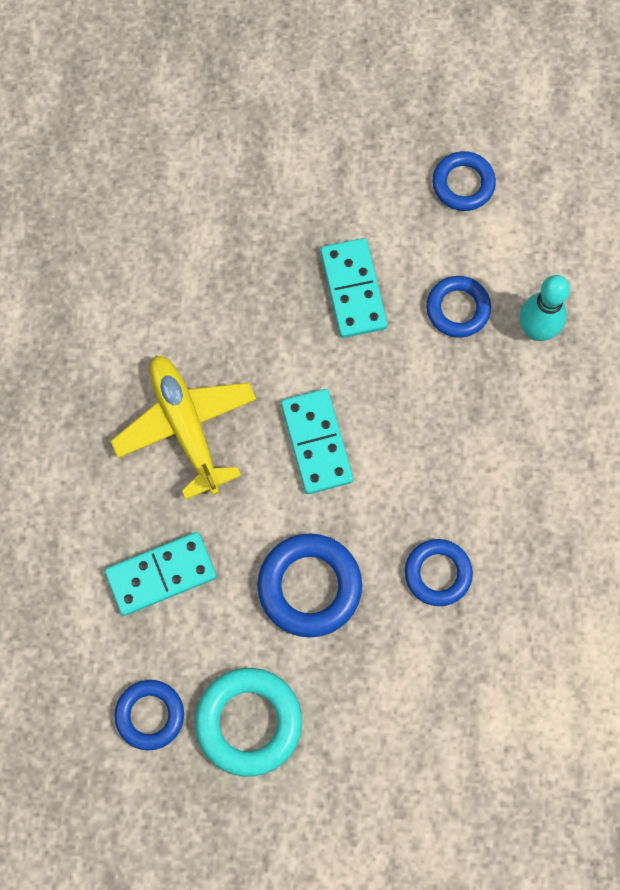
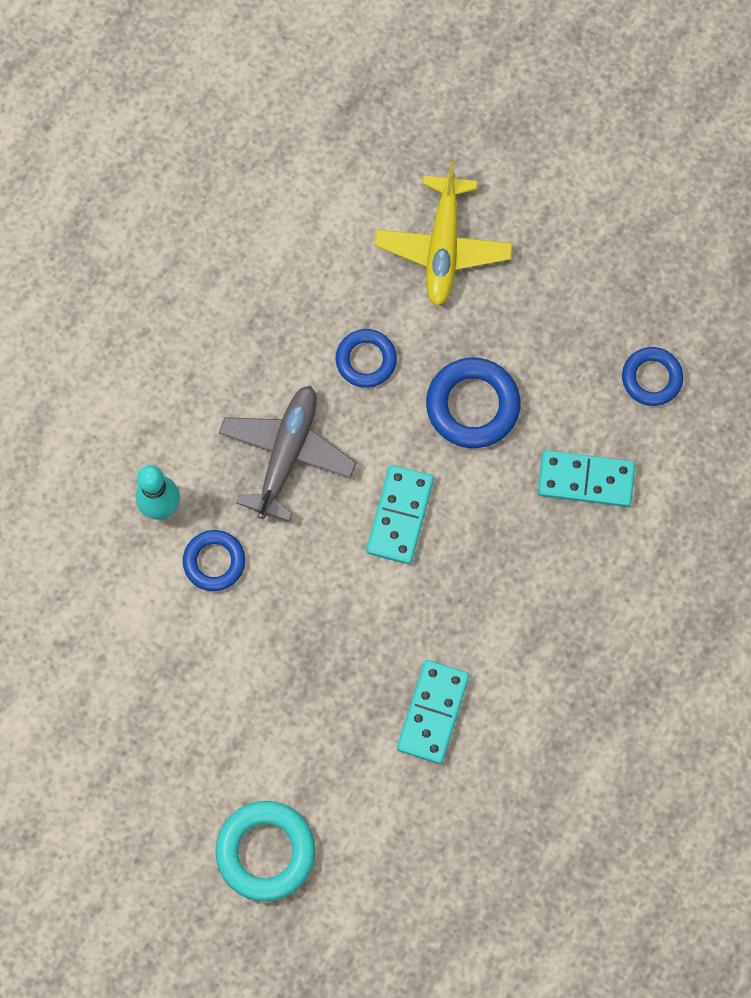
camera: 150 degrees left, 0 degrees up
(186, 426) = (500, 589): yellow plane -> yellow plane (443, 247)
(249, 722) = (578, 332): turquoise ring -> turquoise ring (266, 851)
(353, 289) = (291, 628): turquoise domino -> turquoise domino (432, 712)
(455, 441) = (287, 454): none -> grey plane
(463, 184) = (138, 670): blue ring -> none

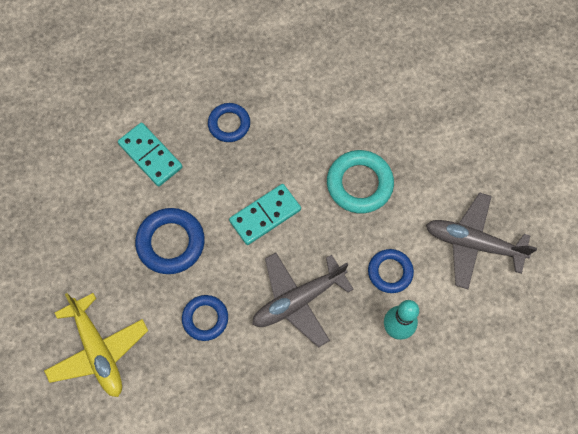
camera: 140 degrees left, 5 degrees down
(147, 667) = (473, 243): none -> grey plane
(266, 851) = (478, 106): turquoise ring -> turquoise ring (359, 184)
(432, 712) = (336, 106): turquoise domino -> none
(443, 247) = (98, 350): yellow plane -> yellow plane turned 105 degrees clockwise
(651, 378) = (63, 179): blue ring -> blue ring (229, 124)

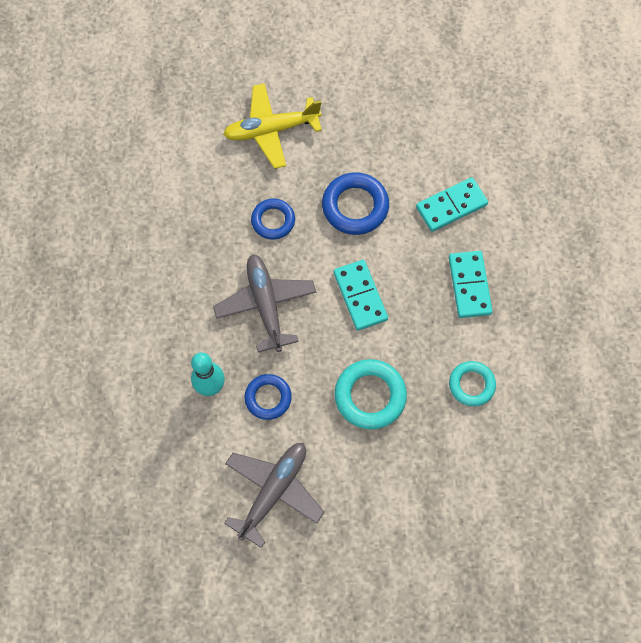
camera: 105 degrees right, 0 degrees up
(229, 124) = (469, 285): blue ring -> turquoise domino
(323, 104) = (471, 385): none -> turquoise ring

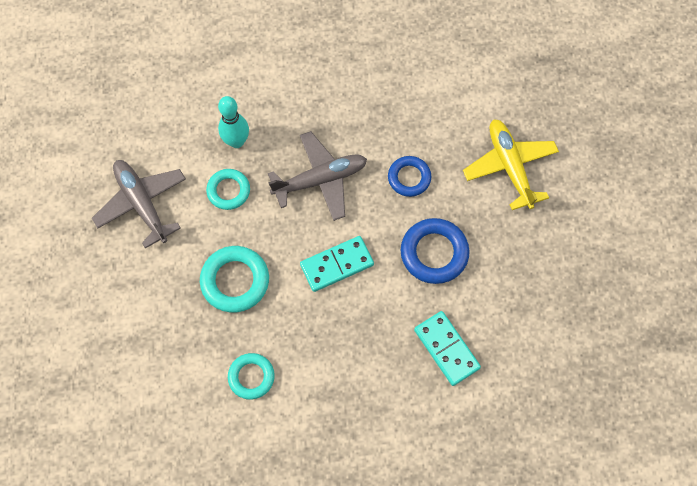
camera: 85 degrees right, 0 degrees up
(268, 398) = (228, 191): blue ring -> turquoise ring
(273, 491) = (142, 204): grey plane -> grey plane turned 150 degrees counterclockwise
(469, 285) = (358, 371): turquoise domino -> none

